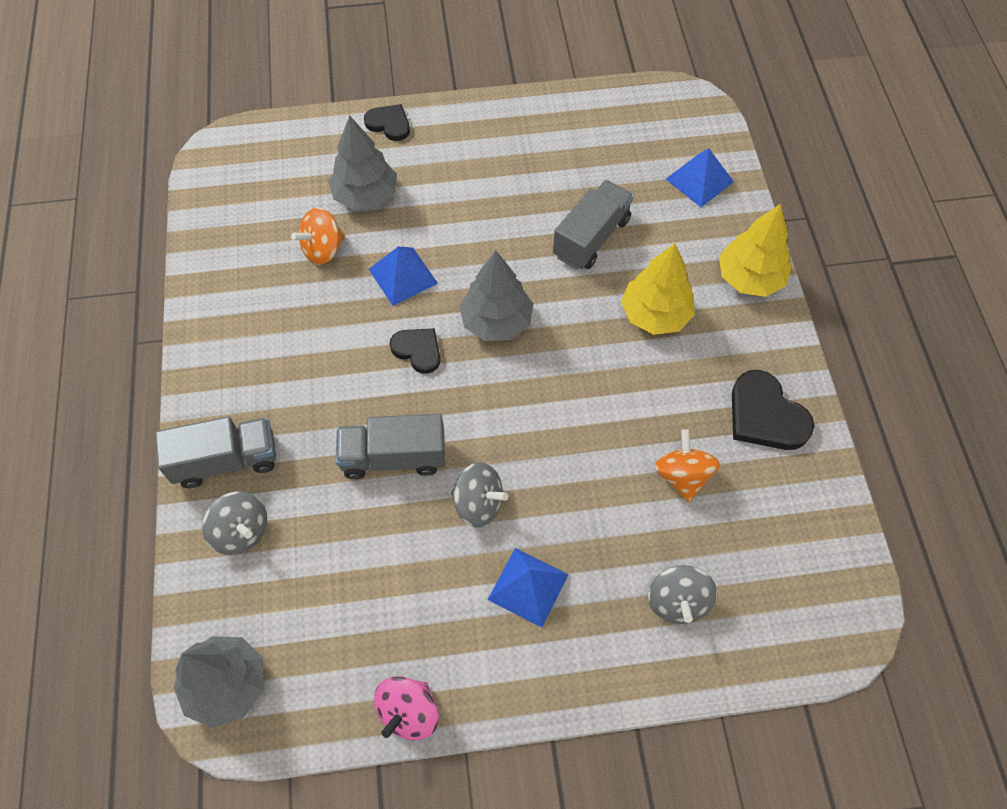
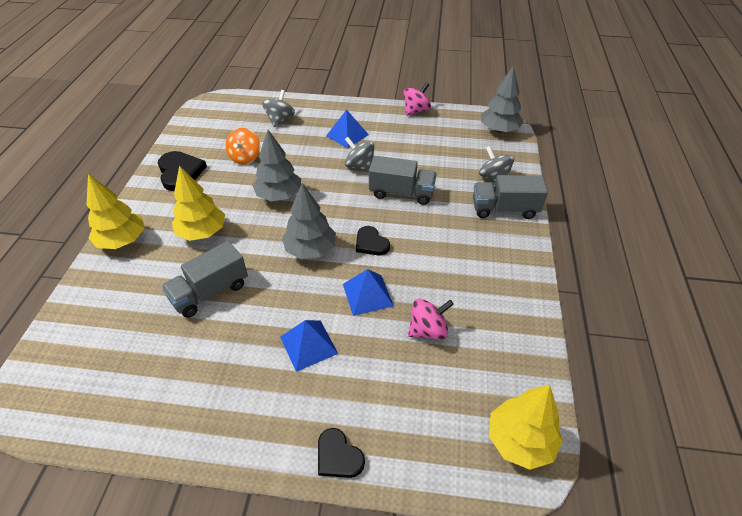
camera: 165 degrees left, 15 degrees down
(225, 168) = (520, 441): none -> yellow tree
(323, 249) = (428, 330): orange spinning top -> pink spinning top
(365, 195) = (381, 373): grey tree -> grey tree (279, 196)
(699, 180) = (91, 320): blue pyramid -> blue pyramid (308, 345)

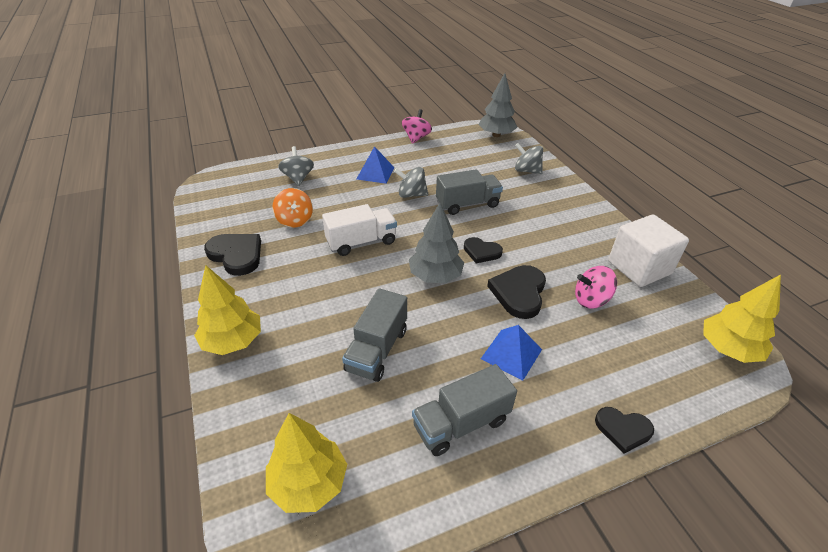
camera: 30 degrees left, 5 degrees down
(202, 232) = (315, 300): yellow tree -> yellow tree (309, 483)
(279, 196) = (361, 242): grey tree -> white truck
(367, 295) = (519, 293): blue pyramid -> black heart
(428, 330) = (591, 300): pink spinning top -> pink spinning top turned 135 degrees counterclockwise
(504, 209) = (556, 191): grey truck -> grey truck (461, 423)
(511, 320) = (639, 267): none -> white cube

